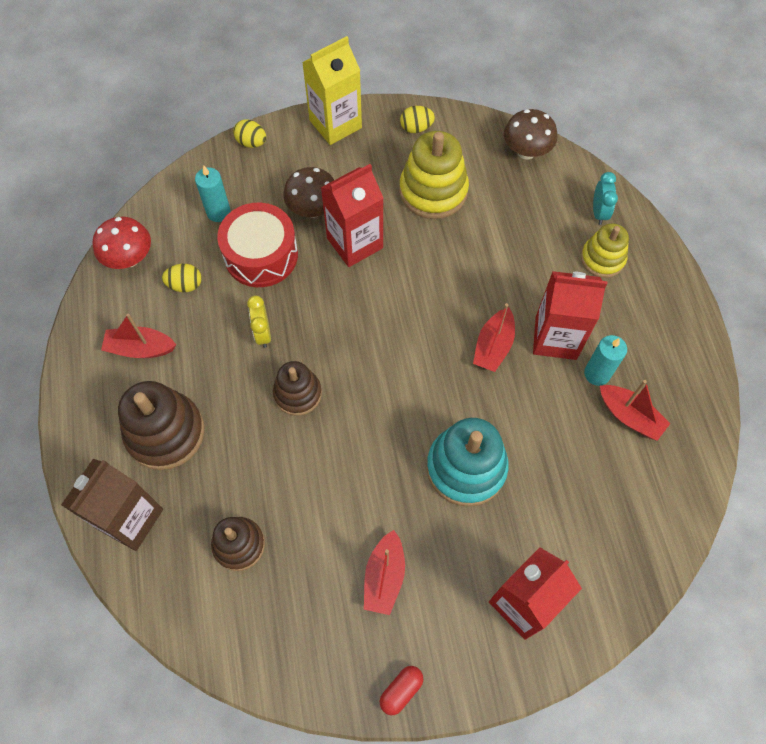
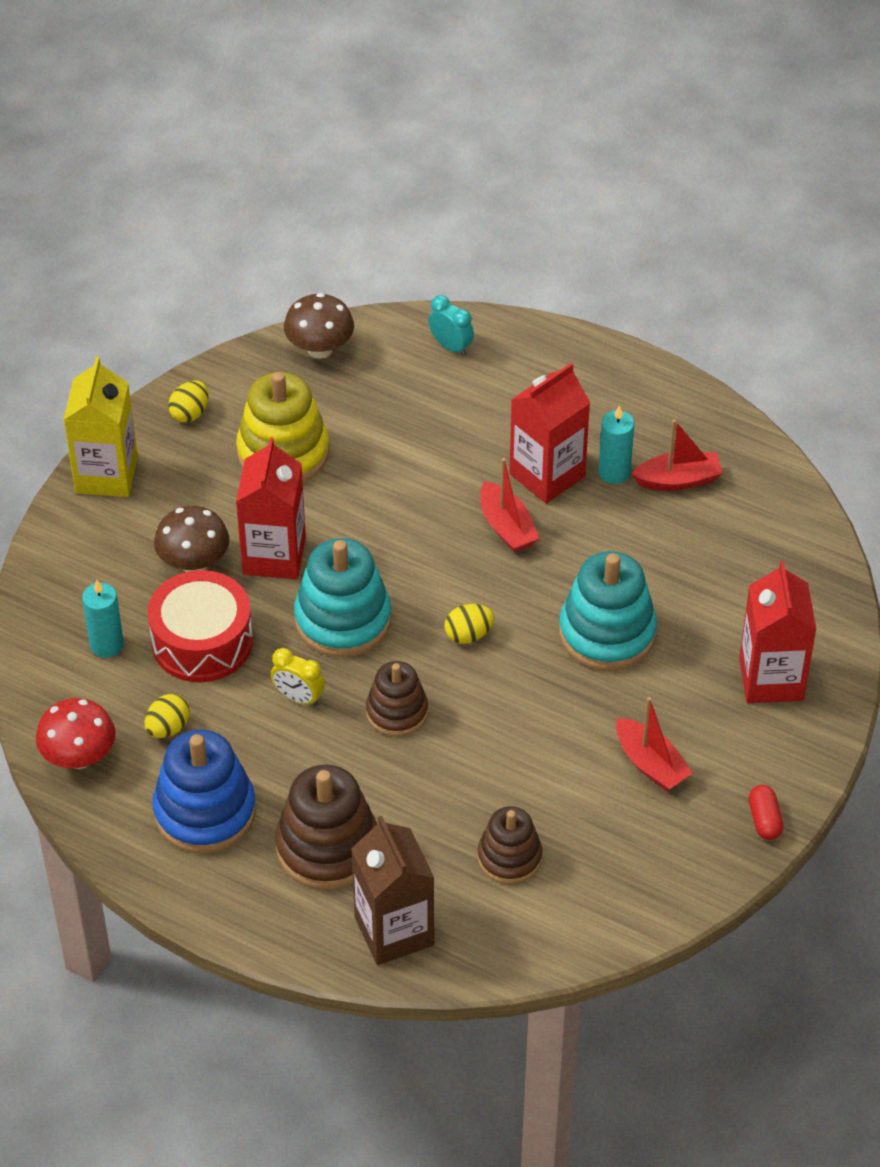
camera: 50 degrees left, 15 degrees down
(140, 348) = (205, 812): red boat -> blue stacking toy
(251, 143) = (47, 561): yellow egg -> yellow egg (468, 635)
(340, 313) = (343, 620): none -> turquoise stacking toy
(602, 259) = (503, 381): yellow stacking toy -> none

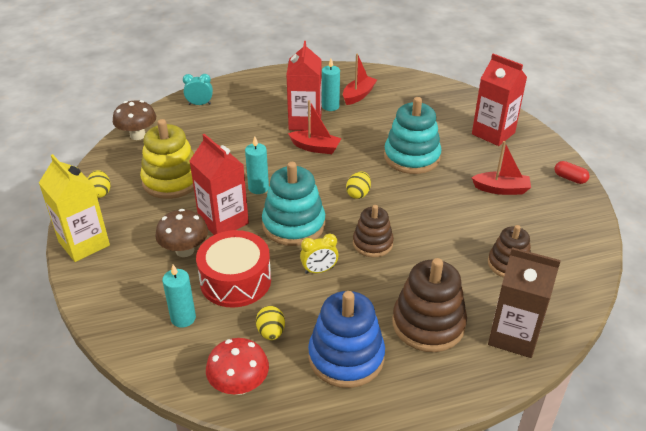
camera: 45 degrees left, 10 degrees down
(366, 537) = (258, 188): none -> turquoise candle

